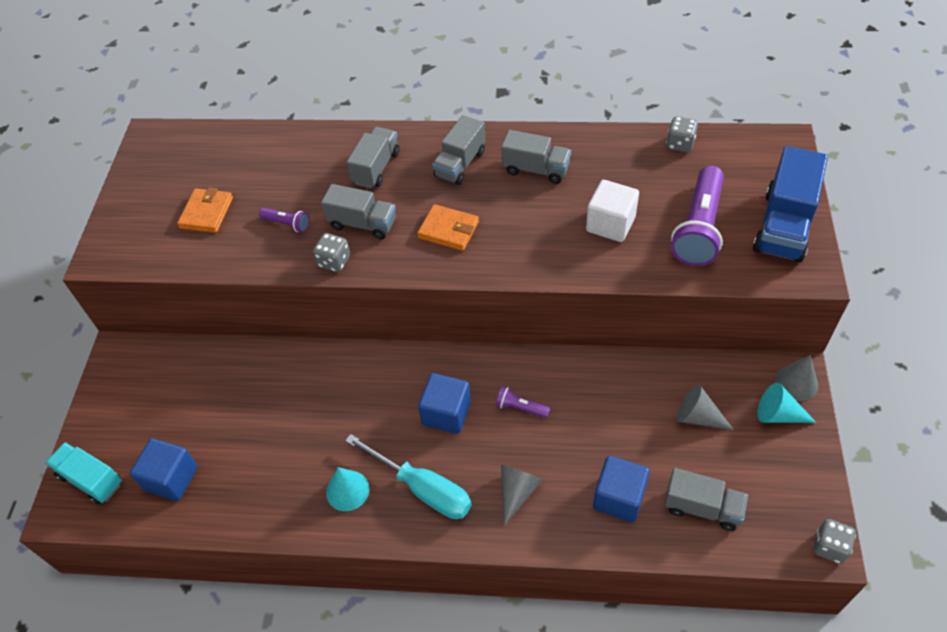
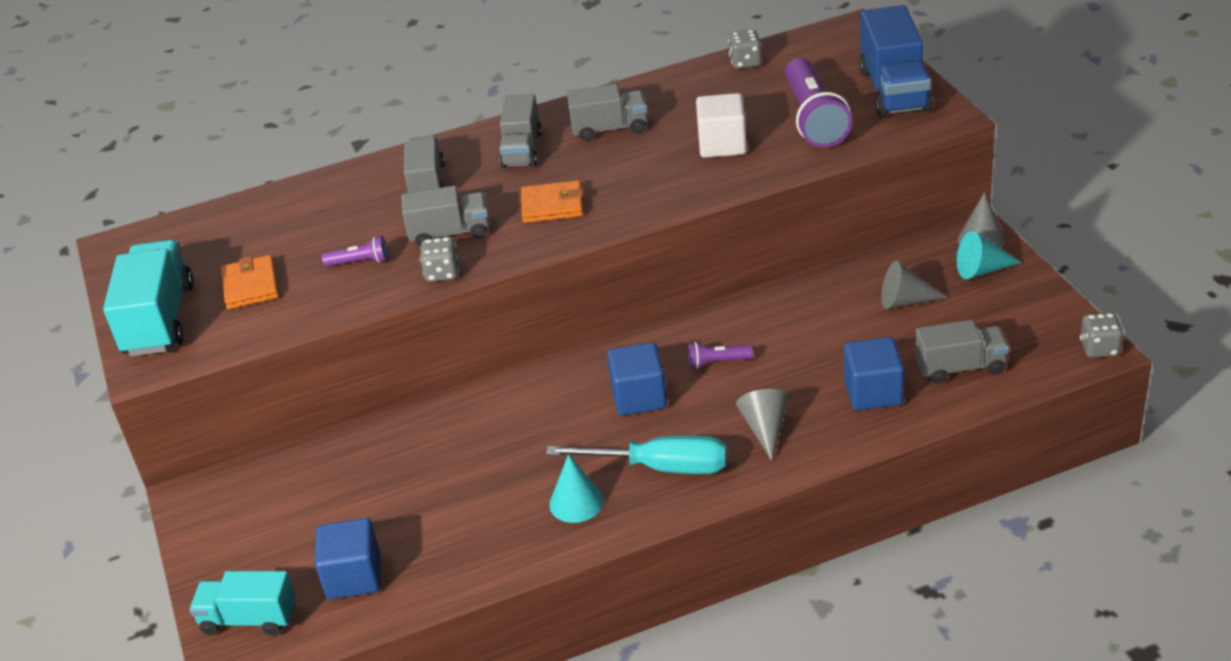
camera: 25 degrees left, 15 degrees down
(134, 218) = (159, 320): none -> turquoise truck

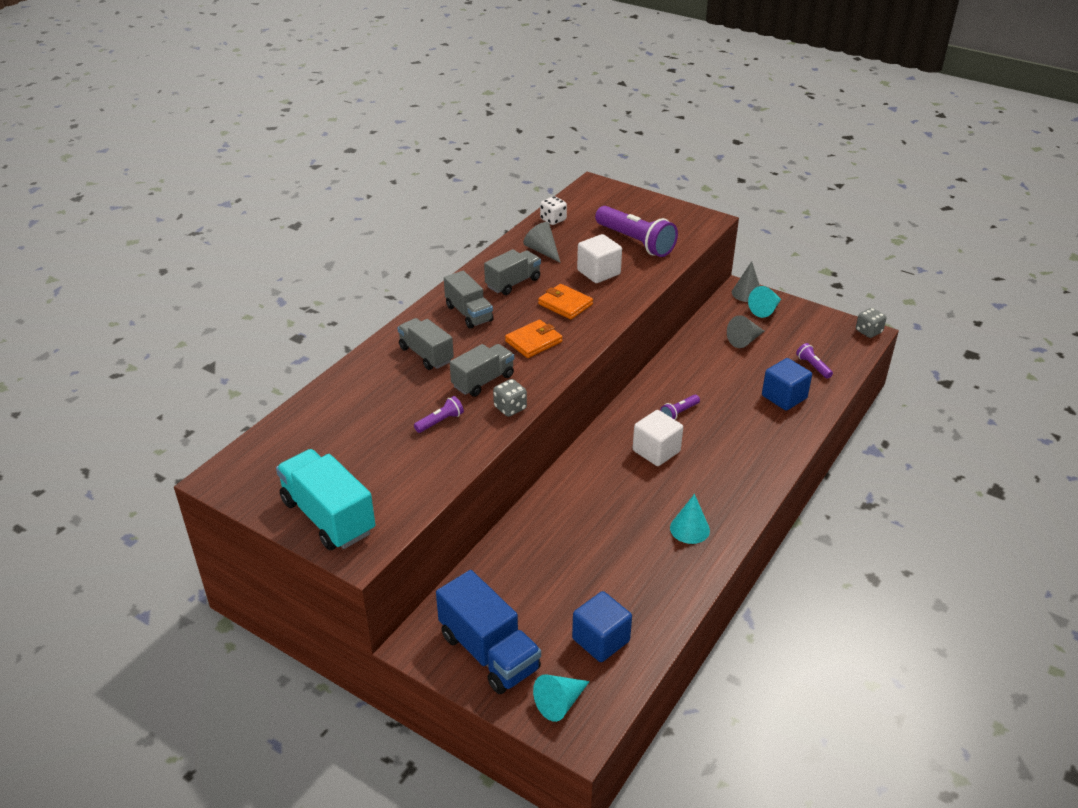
camera: 40 degrees left, 0 degrees up
(249, 619) = (559, 703): turquoise truck -> turquoise cone
(250, 286) = (374, 466): orange wallet -> orange wallet (565, 304)
(639, 397) = (656, 451): blue cube -> white cube
(661, 467) = (716, 487): turquoise screwdriver -> none
(745, 62) = (553, 220): grey dice -> white dice
(765, 429) = (749, 440): grey cone -> grey cone (542, 251)
(894, 90) = (663, 213): blue truck -> blue truck (489, 652)
(960, 367) = (813, 366): grey truck -> purple flashlight

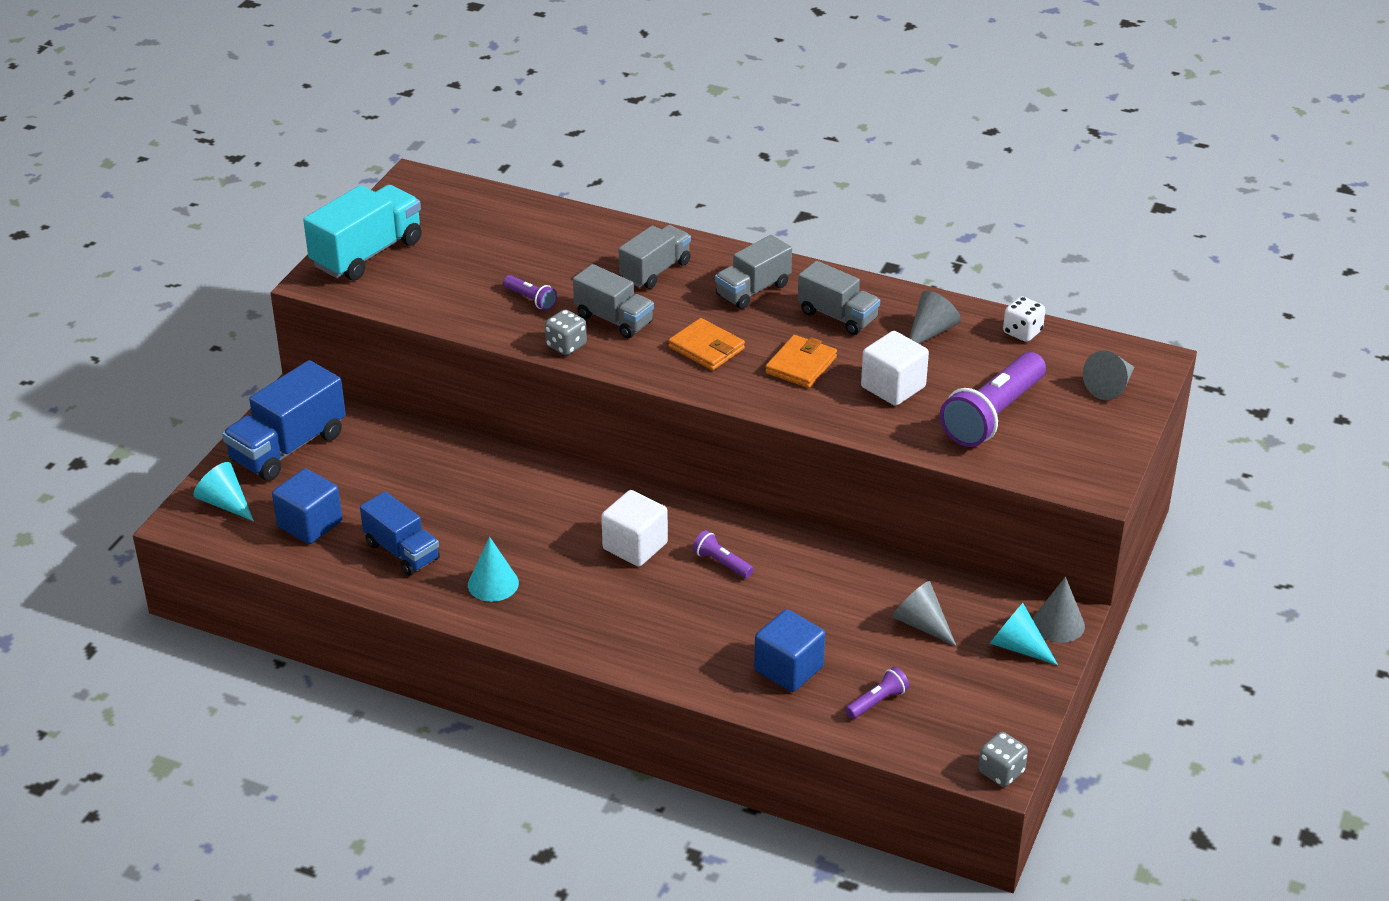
camera: 80 degrees right, 0 degrees up
(615, 201) = (1110, 386): none -> grey cone
(645, 580) = (402, 551): none -> blue truck

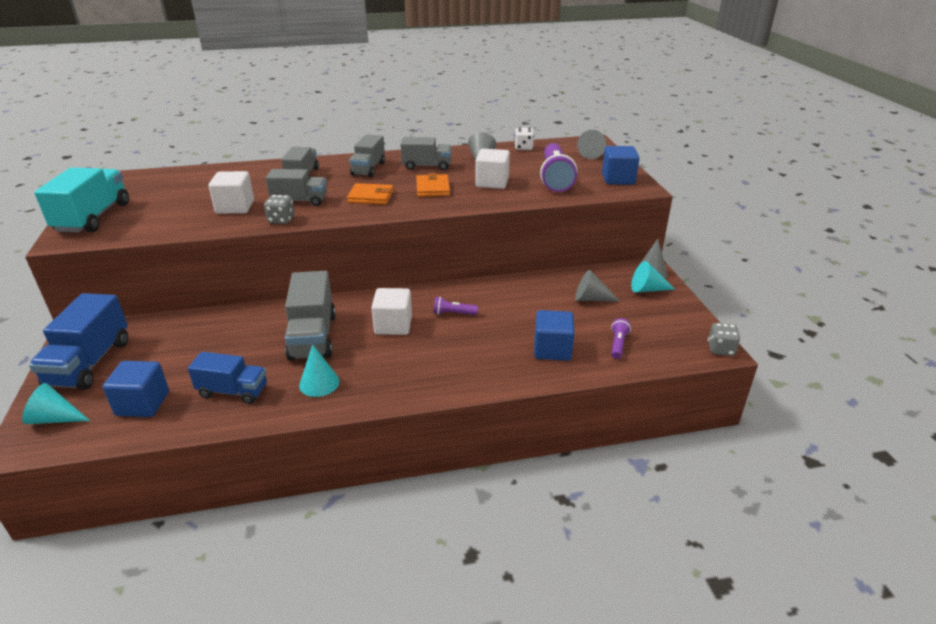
camera: 35 degrees left, 5 degrees down
(530, 299) = (235, 207): purple flashlight -> white cube
(532, 519) = (313, 337): none -> grey truck
(1084, 455) = (618, 179): none -> blue cube

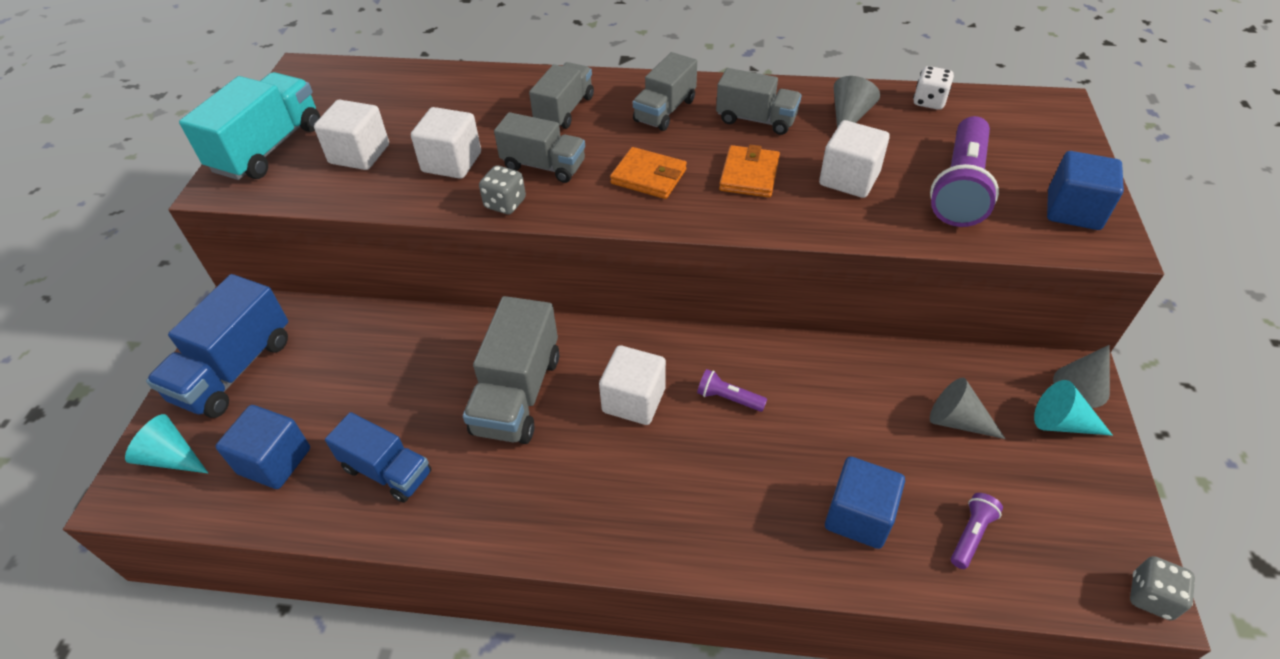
camera: 20 degrees right, 15 degrees up
(165, 212) = (359, 154): none -> white cube
(319, 383) = (500, 488): turquoise cone -> none
(590, 154) = (1042, 136): grey cone -> none

